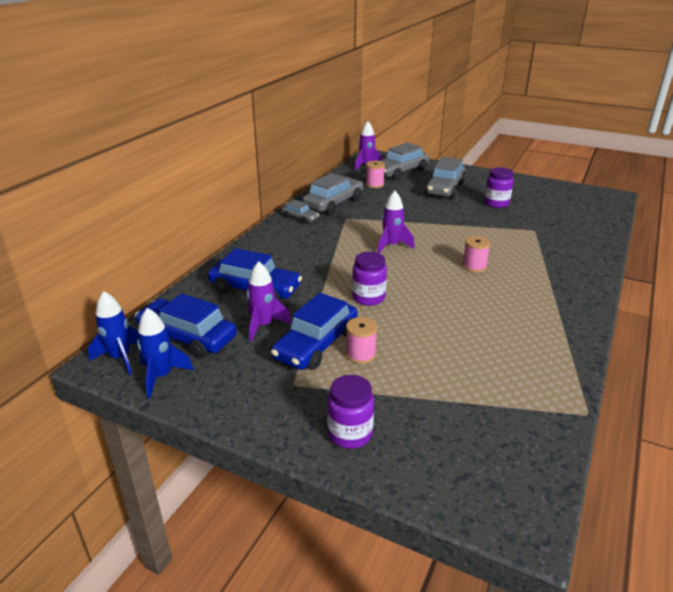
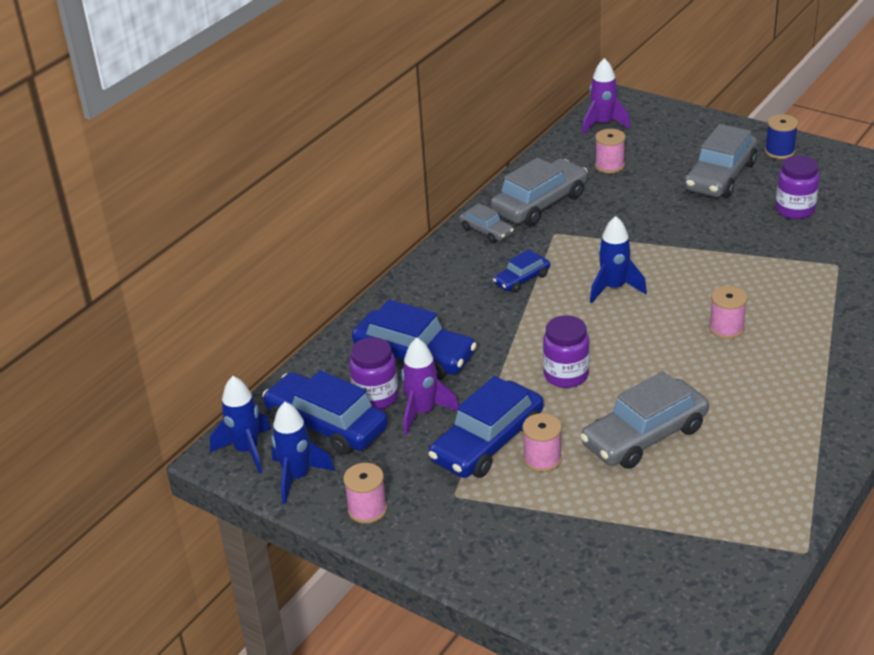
camera: 10 degrees right, 5 degrees up
(221, 399) = (367, 509): none -> pink spool
(327, 242) = (521, 279): none -> blue car
(350, 434) = (514, 559): purple jar -> purple jar (376, 397)
(391, 246) = (613, 288): purple rocket -> blue rocket
(400, 172) = (656, 138): grey car -> grey car (644, 436)
(477, 177) = (779, 151): none -> blue spool

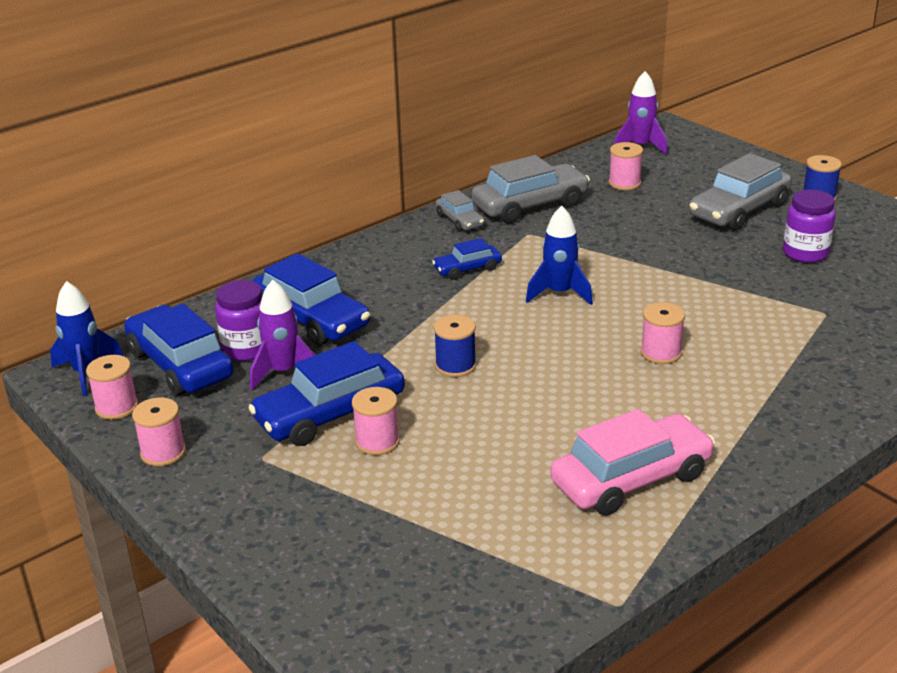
camera: 15 degrees right, 5 degrees down
(297, 477) = (116, 407): blue rocket -> pink spool
(566, 375) = (455, 366): purple jar -> blue spool
(644, 436) = (503, 441): grey car -> none
(761, 446) = (631, 479): none -> pink car

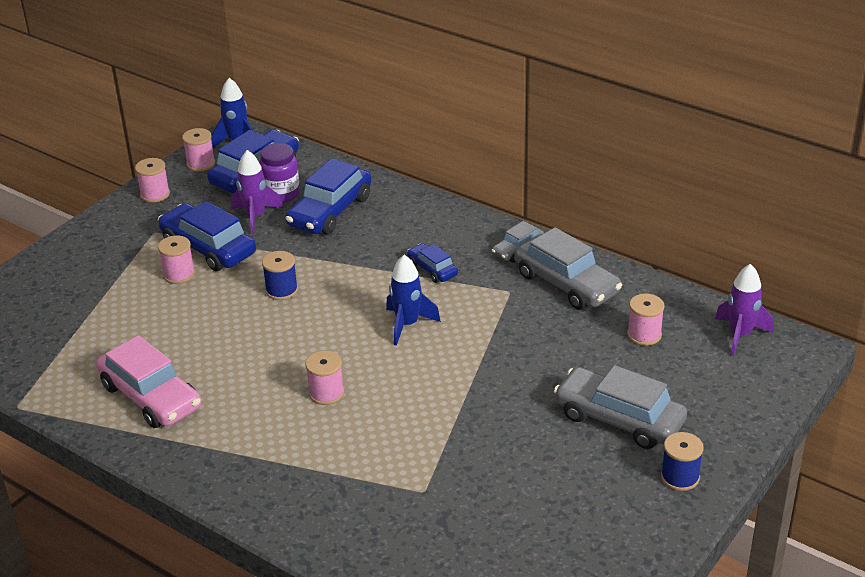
camera: 75 degrees right, 5 degrees up
(805, 253) = (541, 472): purple jar -> none

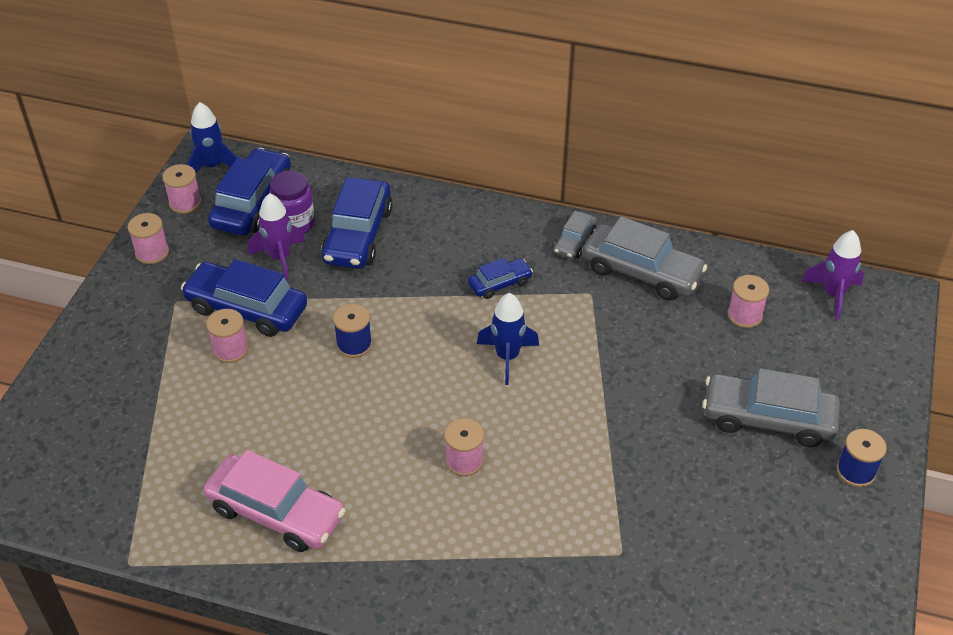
camera: 20 degrees left, 10 degrees up
(432, 269) = (500, 284): blue car -> blue car turned 120 degrees clockwise

